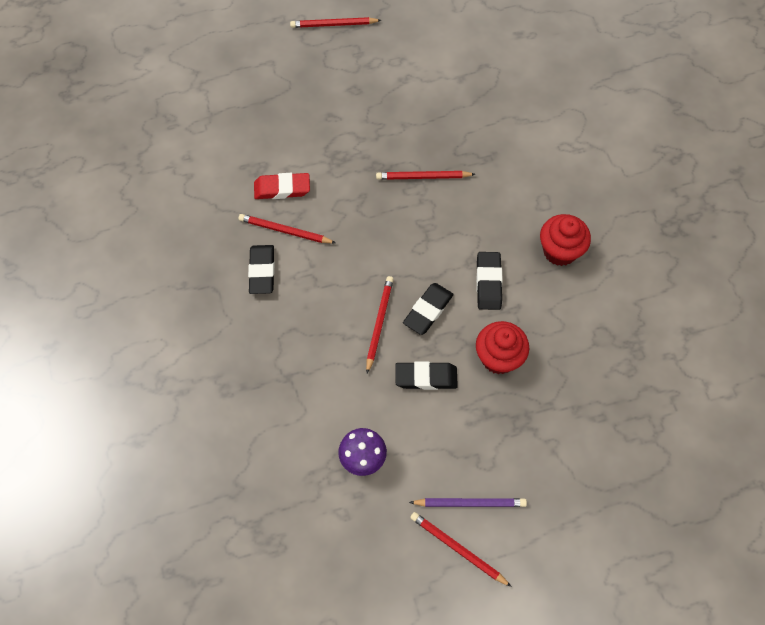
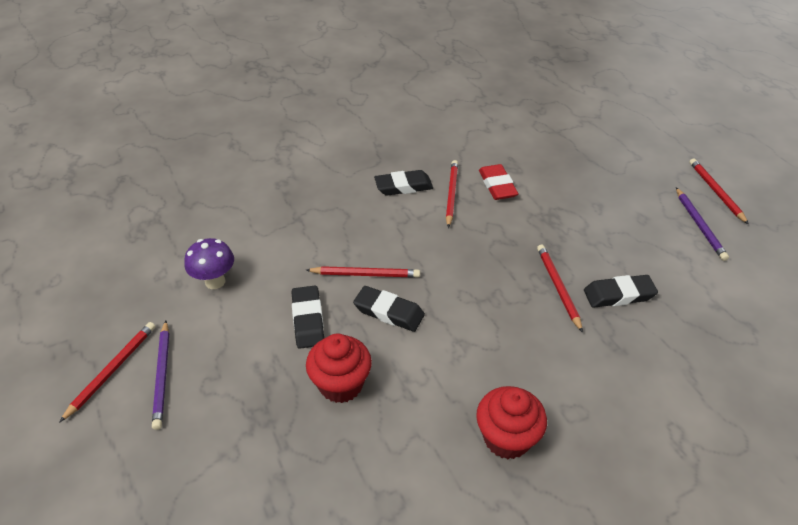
camera: 80 degrees right, 20 degrees down
(372, 53) = (699, 225): none -> purple pencil
(488, 283) = (438, 364): black eraser -> black eraser (618, 295)

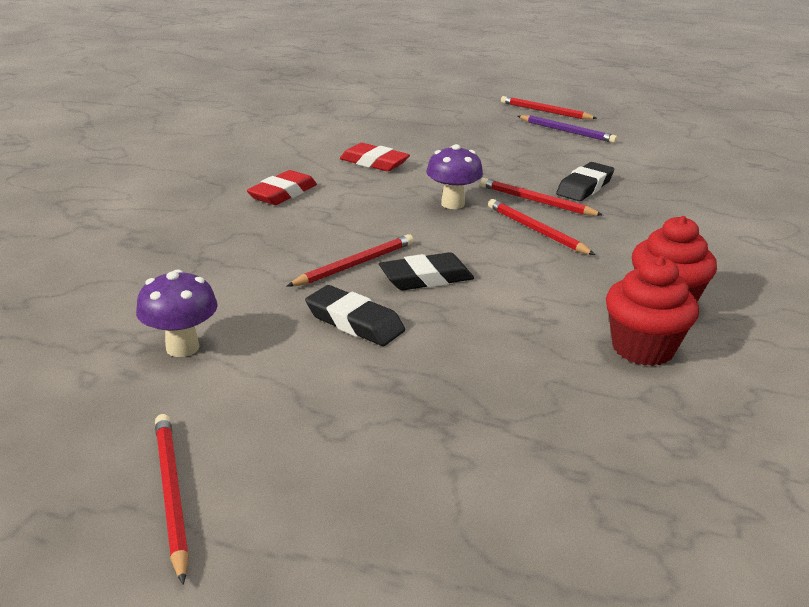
camera: 45 degrees left, 15 degrees down
(162, 375) = (256, 456): purple pencil -> none
(341, 384) = (474, 347): red cupcake -> red cupcake (642, 348)
(403, 186) = (283, 193): black eraser -> red eraser
(451, 194) = (341, 182): red pencil -> red pencil (536, 230)
(495, 256) = (452, 204): none -> purple mushroom

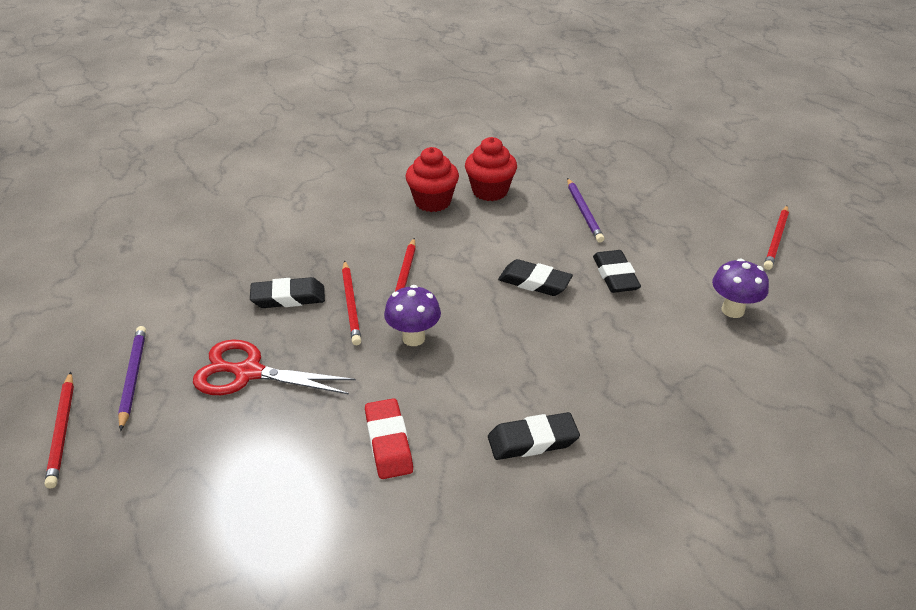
camera: 135 degrees left, 10 degrees up
(283, 193) = (532, 441): red eraser -> black eraser
(355, 265) = (566, 318): red pencil -> none
(495, 383) = (583, 212): none -> purple pencil
(514, 154) = (249, 373): none -> red scissors

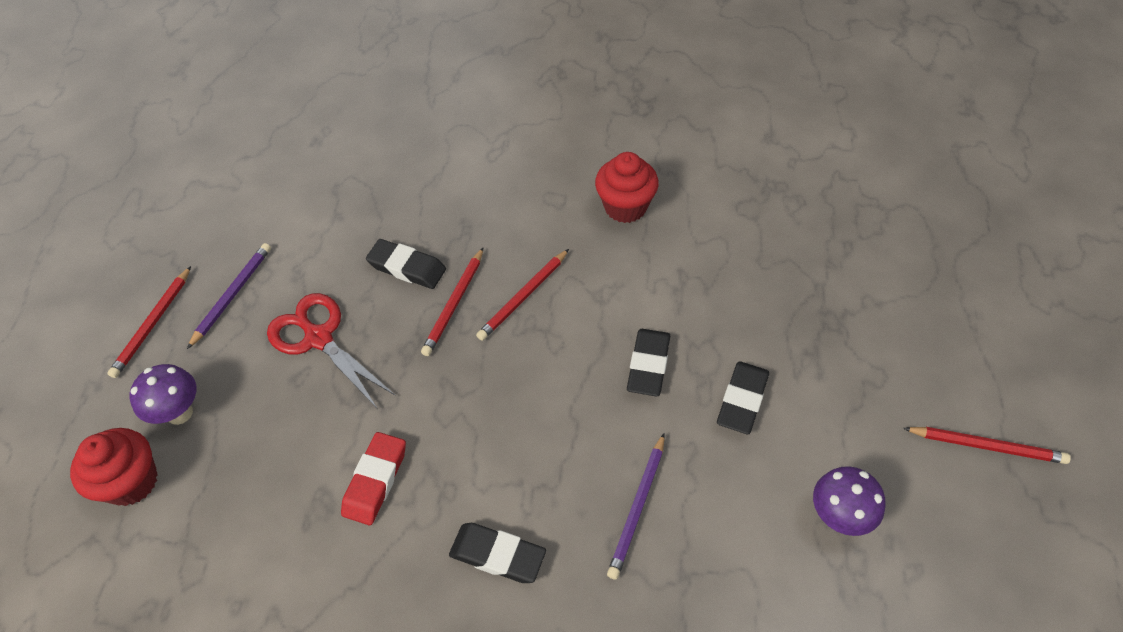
camera: 35 degrees right, 15 degrees up
(413, 338) = (480, 374): purple mushroom -> purple mushroom (180, 413)
(490, 191) = (697, 218): red cupcake -> red cupcake (132, 482)
(534, 282) = (648, 365): black eraser -> black eraser turned 45 degrees clockwise
(583, 212) = (778, 295): purple pencil -> purple pencil (637, 507)
(776, 239) = (986, 446): red pencil -> red pencil turned 135 degrees counterclockwise

